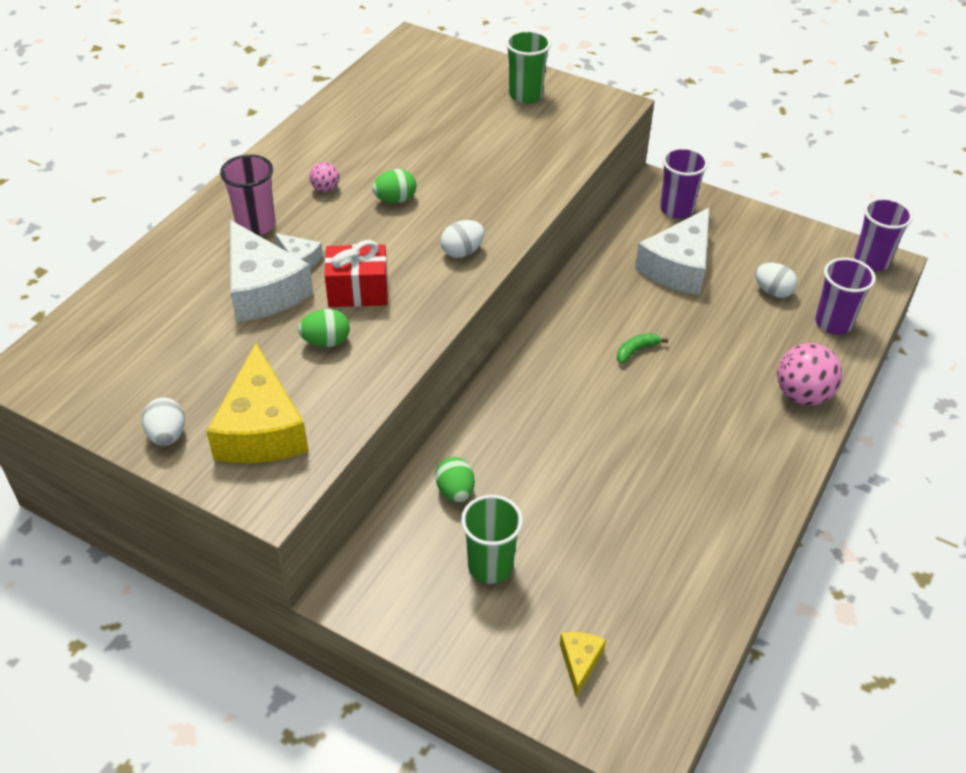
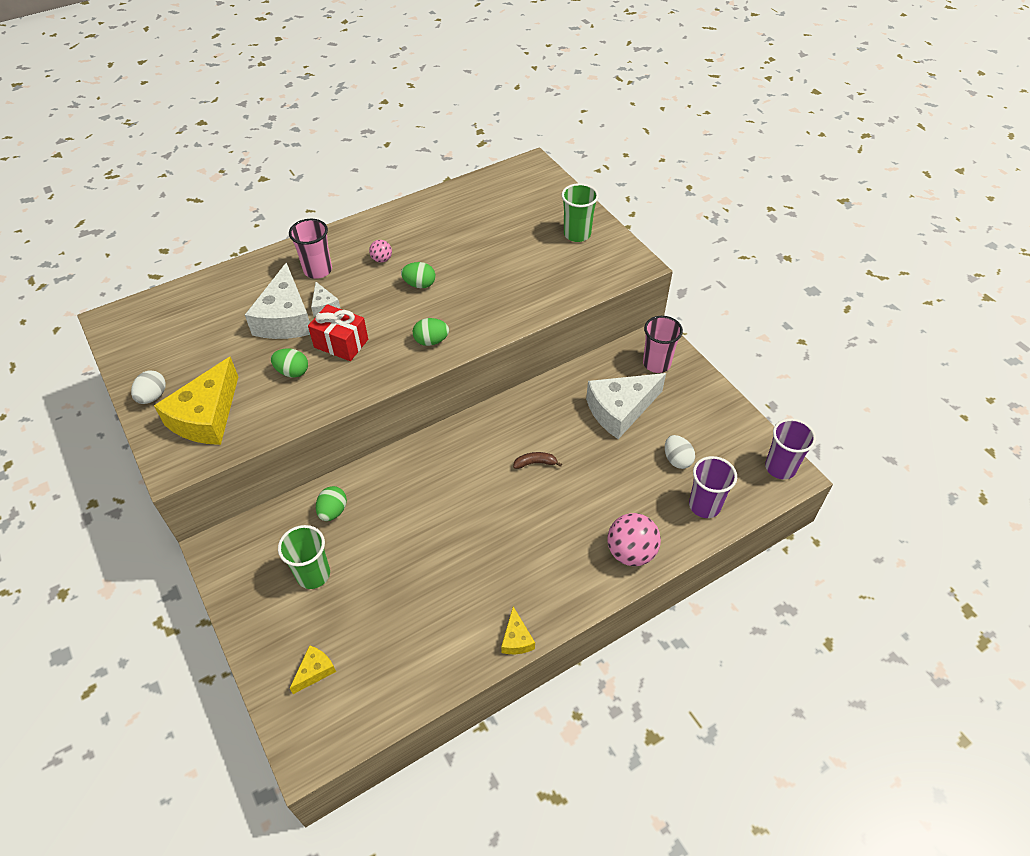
camera: 30 degrees right, 5 degrees up
(462, 252) = (431, 341): white egg -> green egg
(636, 351) = (535, 463): green banana -> brown banana
(676, 209) = (656, 363): purple cup -> pink cup
(763, 526) = (516, 639): none -> yellow cheese

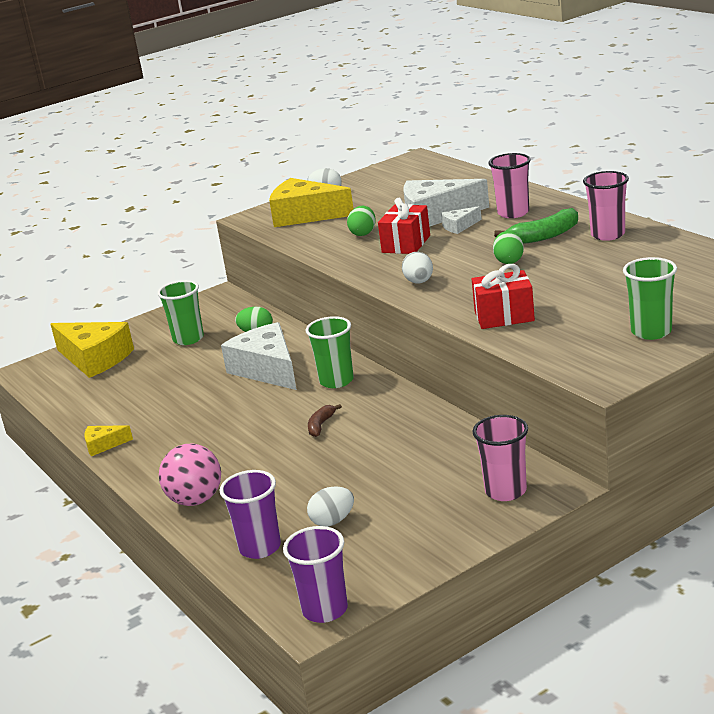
camera: 90 degrees right, 25 degrees down
(315, 671) = (95, 359): yellow cheese -> yellow cheese, size x2.14
(382, 259) = (544, 236): pink ball -> green banana
(402, 227) = (608, 234): none -> pink cup
(431, 341) = (419, 282): green egg -> white egg
(462, 450) = (336, 381): none -> green cup
(521, 299) = (504, 316): none -> red gift
(535, 463) = (321, 425): brown banana -> brown banana turned 150 degrees counterclockwise
(620, 410) = (412, 471): white cheese -> white cheese (267, 369)

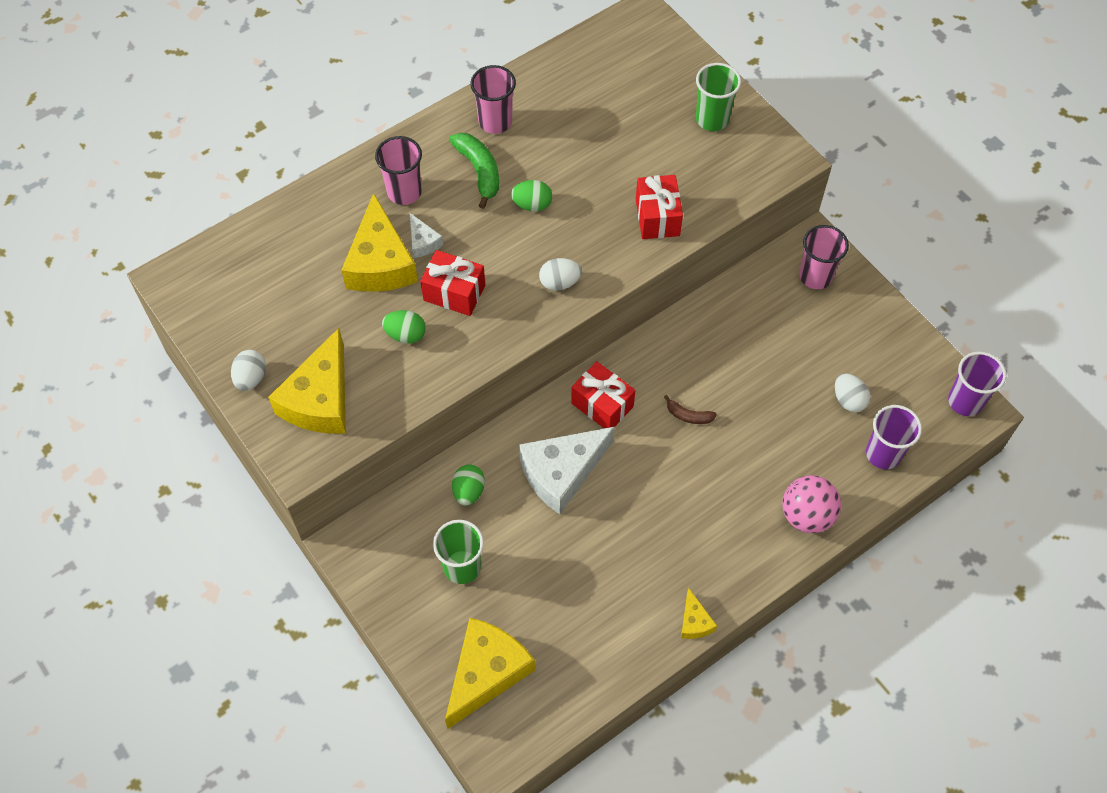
camera: 95 degrees left, 35 degrees up
(336, 381) = (602, 405): green cup -> red gift
(436, 215) = (380, 262): white cheese -> yellow cheese

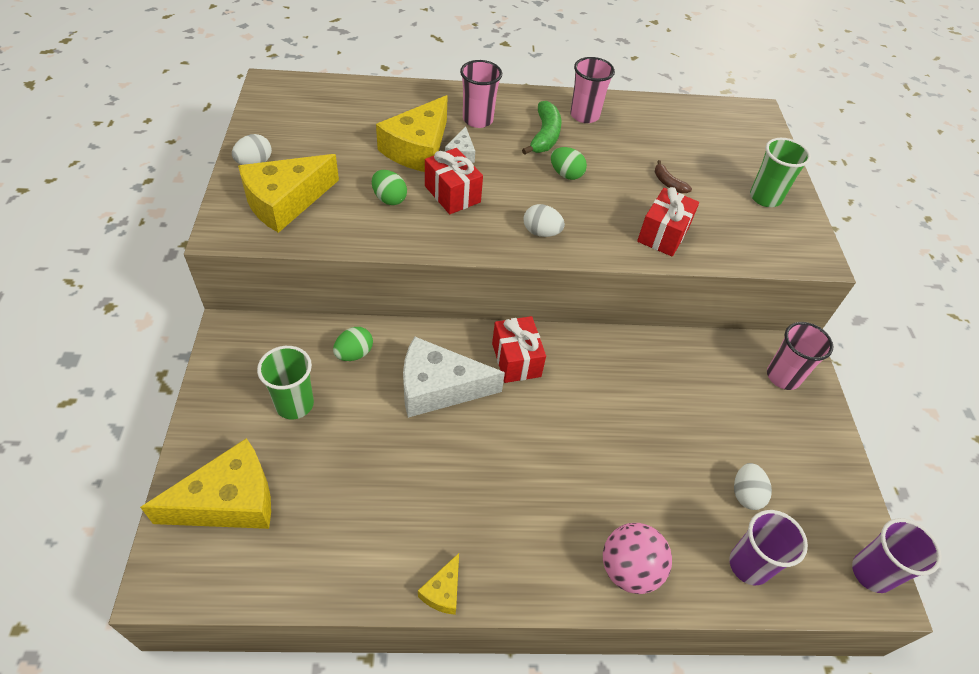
camera: 30 degrees right, 10 degrees down
(688, 415) = (583, 413): brown banana -> brown banana (668, 183)

